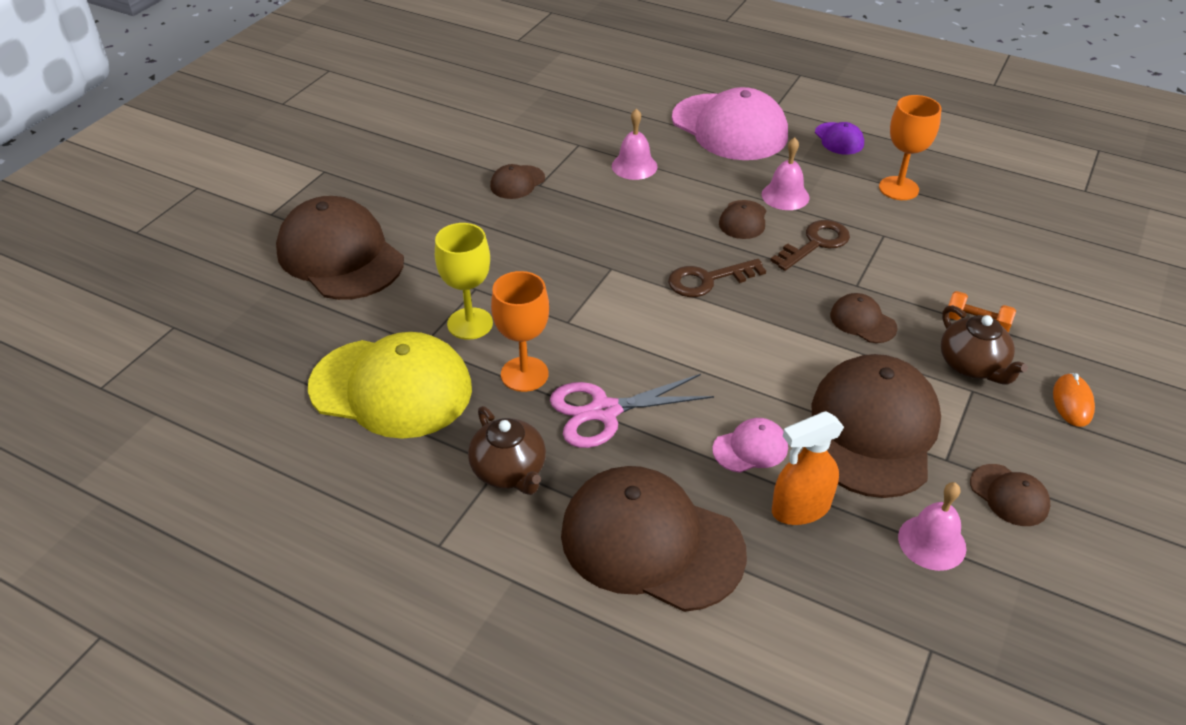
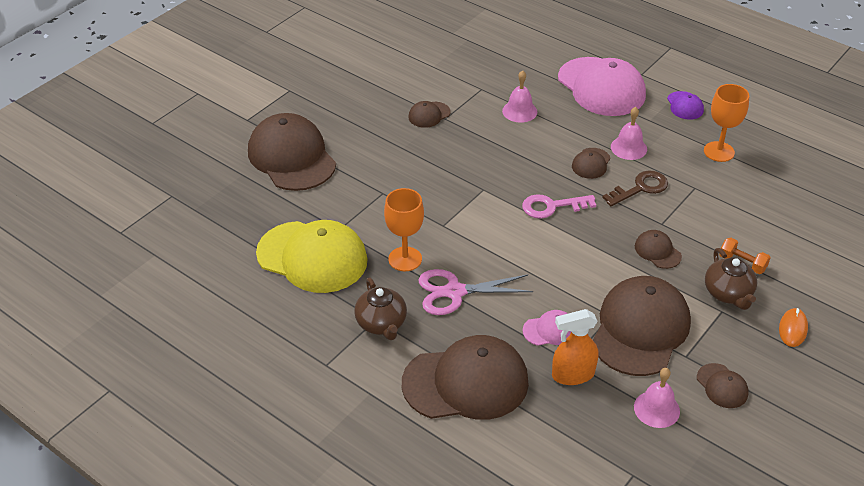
camera: 10 degrees right, 0 degrees up
(470, 323) = (374, 218): yellow goblet -> none
(651, 542) = (466, 382): brown cap -> brown cap turned 135 degrees clockwise
(708, 280) = (552, 206): brown key -> pink key

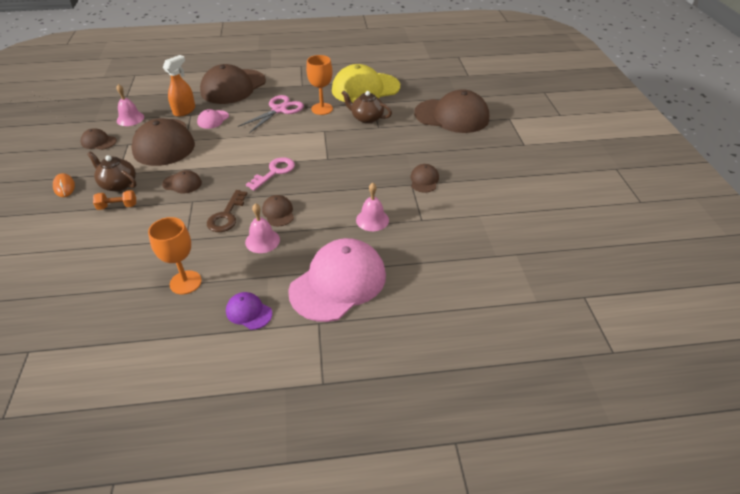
camera: 135 degrees right, 0 degrees up
(381, 324) = (297, 85): brown teapot -> brown teapot (366, 118)
(601, 87) = (338, 283): pink cap -> pink cap turned 120 degrees clockwise

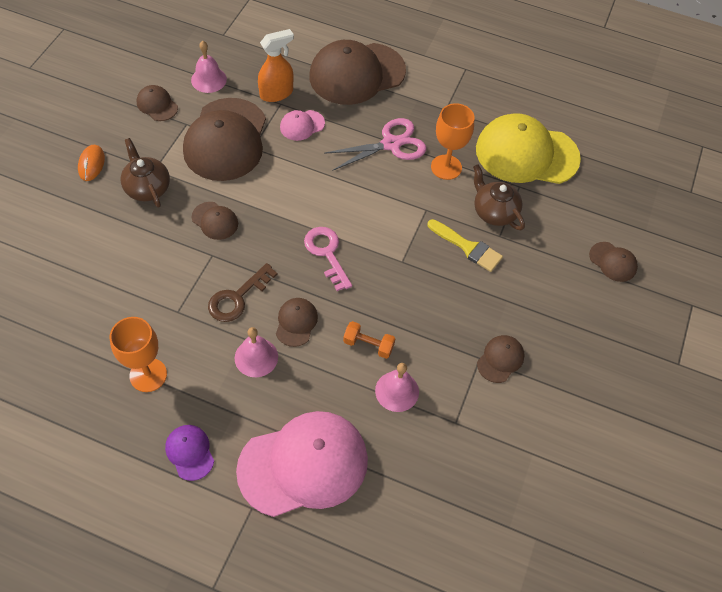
camera: 25 degrees right, 15 degrees up
(117, 206) = (131, 223): orange dumbbell -> orange dumbbell (368, 345)
(274, 172) = (327, 253): pink key -> pink key turned 90 degrees counterclockwise
(363, 138) = (467, 247): none -> yellow brush
(452, 116) = (613, 262): brown cap -> brown cap, size x0.45

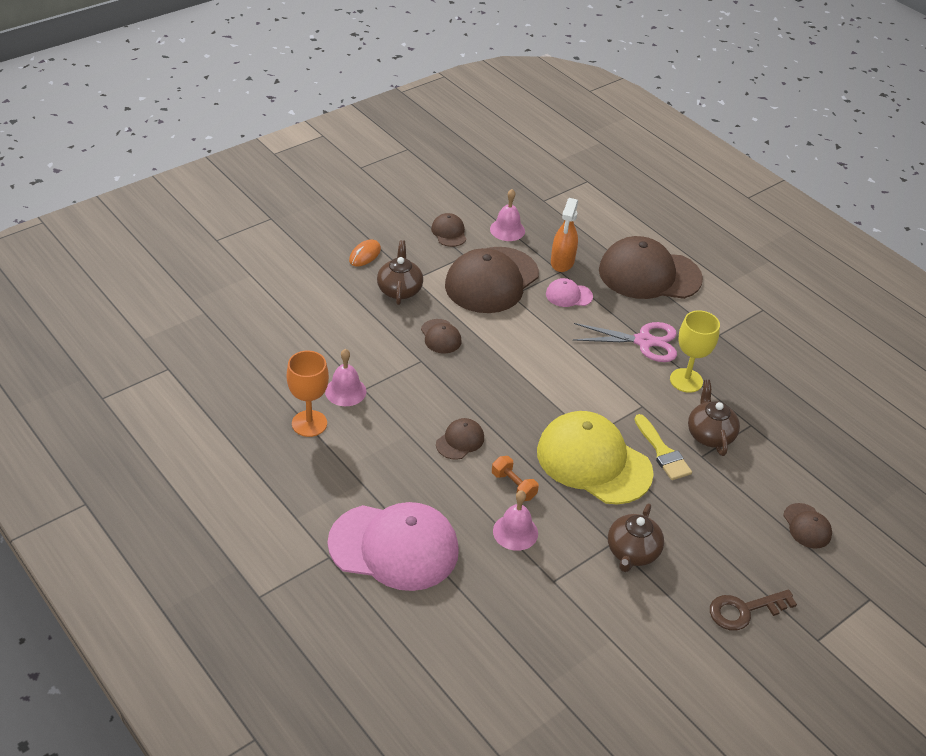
camera: 30 degrees right, 15 degrees down
(190, 452) = (305, 493): purple cap -> none
(237, 297) = (421, 400): brown key -> brown key (744, 610)
(256, 357) = (407, 451): pink bell -> pink bell (345, 391)
(276, 93) = (562, 262): orange spray bottle -> orange spray bottle turned 105 degrees clockwise
(327, 253) = (523, 401): pink key -> none
(446, 167) = (686, 380): orange goblet -> yellow goblet
(500, 359) = (632, 552): brown cap -> brown teapot
(526, 154) = (778, 401): yellow cap -> yellow cap (593, 462)

